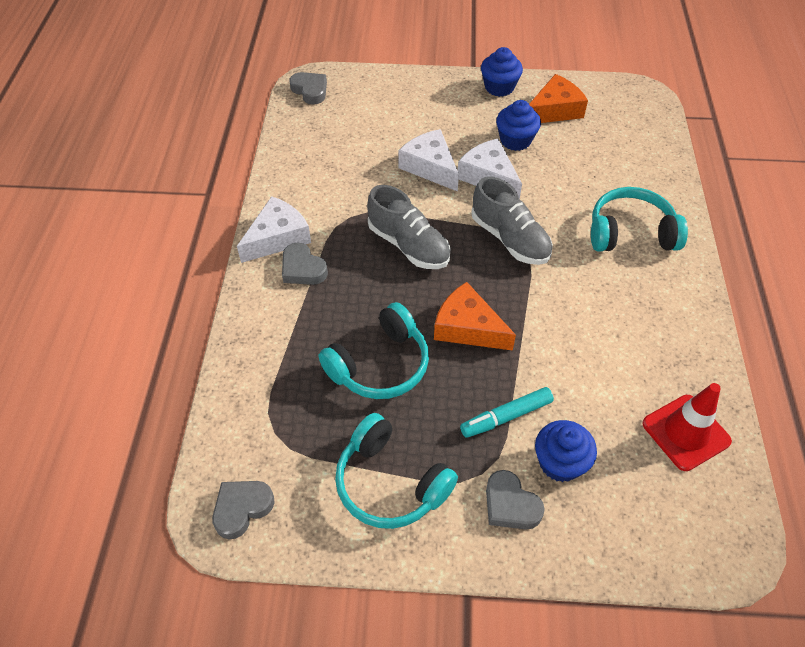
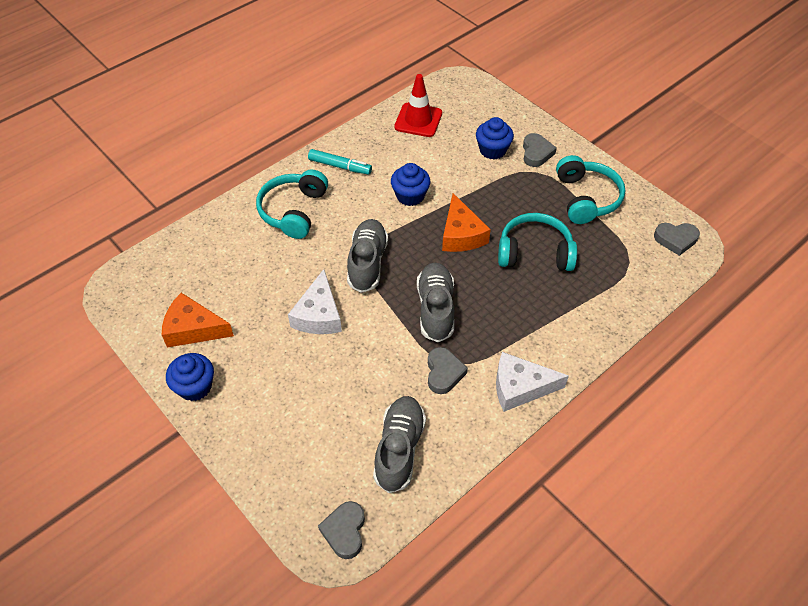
camera: 135 degrees left, 0 degrees up
(302, 269) = (524, 348): grey heart -> grey heart (444, 373)
(325, 144) = (399, 449): none -> grey shoe
(430, 167) = (347, 357): white cheese -> none
(506, 416) = (494, 183): turquoise marker -> turquoise marker (340, 166)
(515, 140) = (258, 327): blue cupcake -> blue cupcake (410, 196)
(630, 233) = (293, 211): turquoise headphones -> turquoise headphones turned 60 degrees clockwise

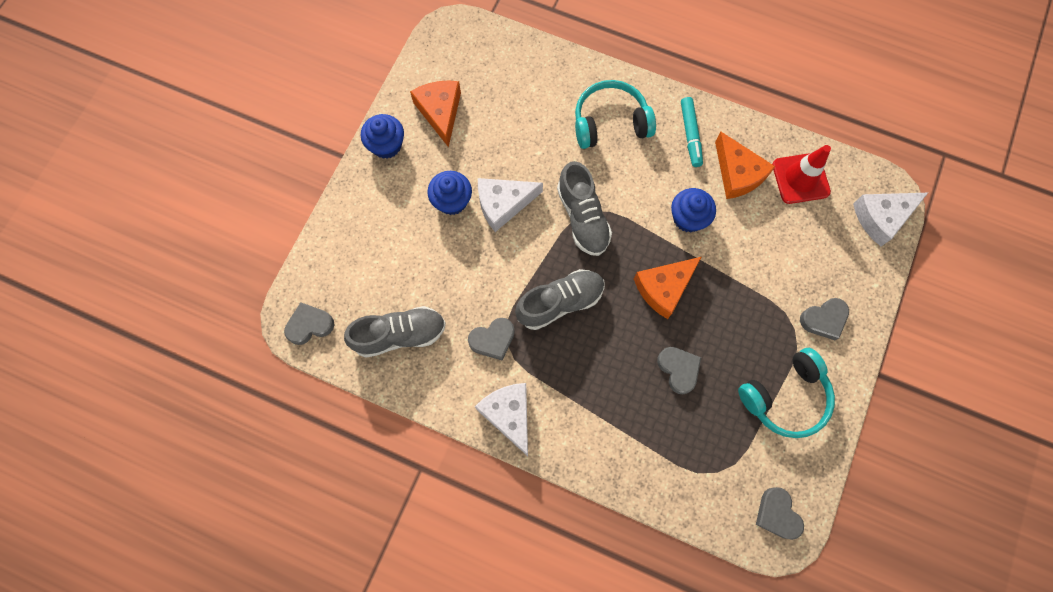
camera: 65 degrees right, 20 degrees up
(367, 263) = (583, 217): grey shoe -> grey shoe turned 90 degrees clockwise
(391, 152) = (737, 173): none -> orange cheese
(475, 92) = (881, 217): none -> white cheese
(492, 150) = (801, 272): blue cupcake -> blue cupcake (452, 201)
(534, 252) = (678, 369): turquoise headphones -> grey heart

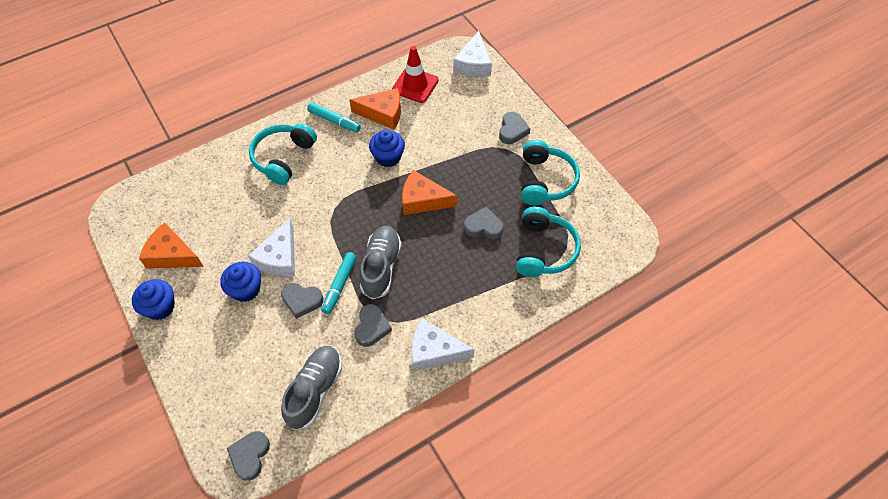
camera: 55 degrees left, 15 degrees down
(514, 279) = (339, 285): none -> turquoise marker
(583, 217) = (334, 215): grey shoe -> none
(664, 288) = (423, 200): orange cheese -> orange cheese turned 105 degrees clockwise
(697, 450) = (544, 250): none -> turquoise headphones
(777, 514) = (615, 232): grey heart -> grey heart (302, 301)

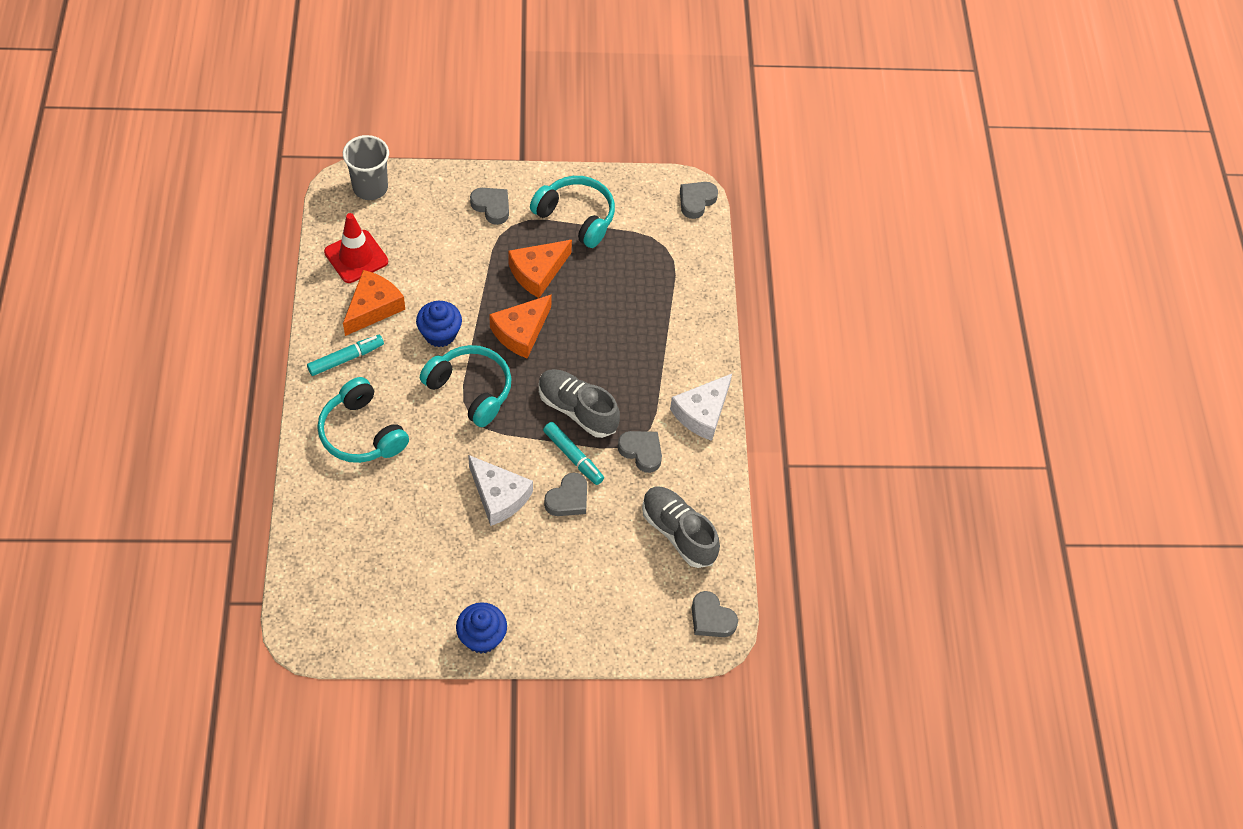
camera: 65 degrees left, 0 degrees up
(172, 255) = (418, 600): orange cheese -> orange cheese (538, 272)
(246, 289) = (517, 545): blue cupcake -> none
(474, 64) = (370, 187): white cheese -> grey cup
(483, 226) = (592, 298): grey heart -> grey heart (696, 201)
(544, 250) = (655, 265): turquoise headphones -> turquoise headphones (470, 390)

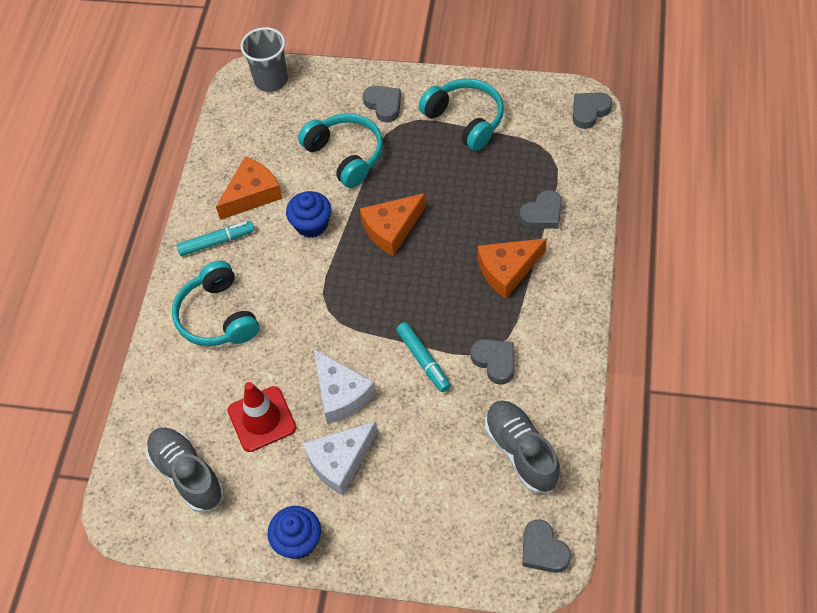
camera: 20 degrees right, 0 degrees up
(356, 257) = (245, 144): red traffic cone -> red traffic cone (262, 419)
(470, 390) = (331, 283): turquoise headphones -> turquoise headphones (345, 155)
(538, 272) = (418, 171): orange cheese -> orange cheese (507, 270)
(568, 499) = (411, 404): grey heart -> grey heart (542, 214)
(577, 410) = (435, 312): grey shoe -> grey shoe (187, 474)
(702, 413) = (565, 327): white cheese -> white cheese (340, 461)

